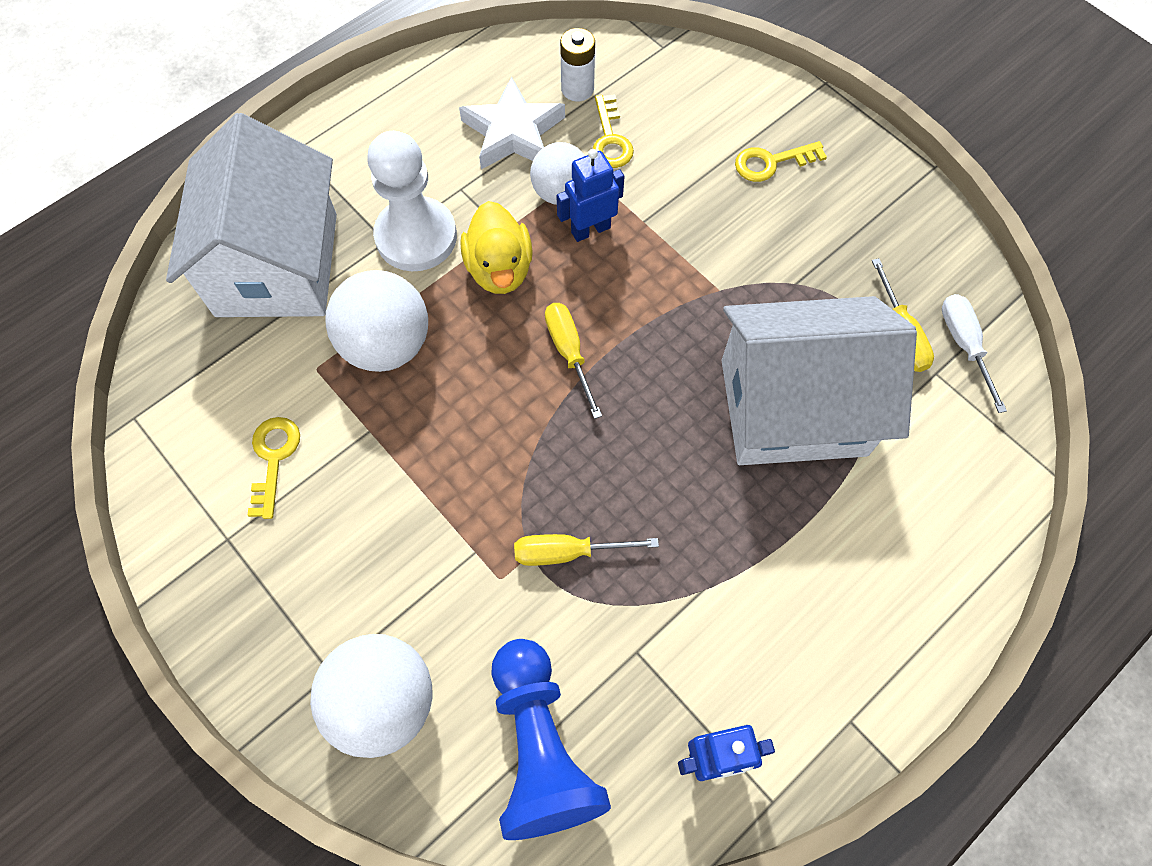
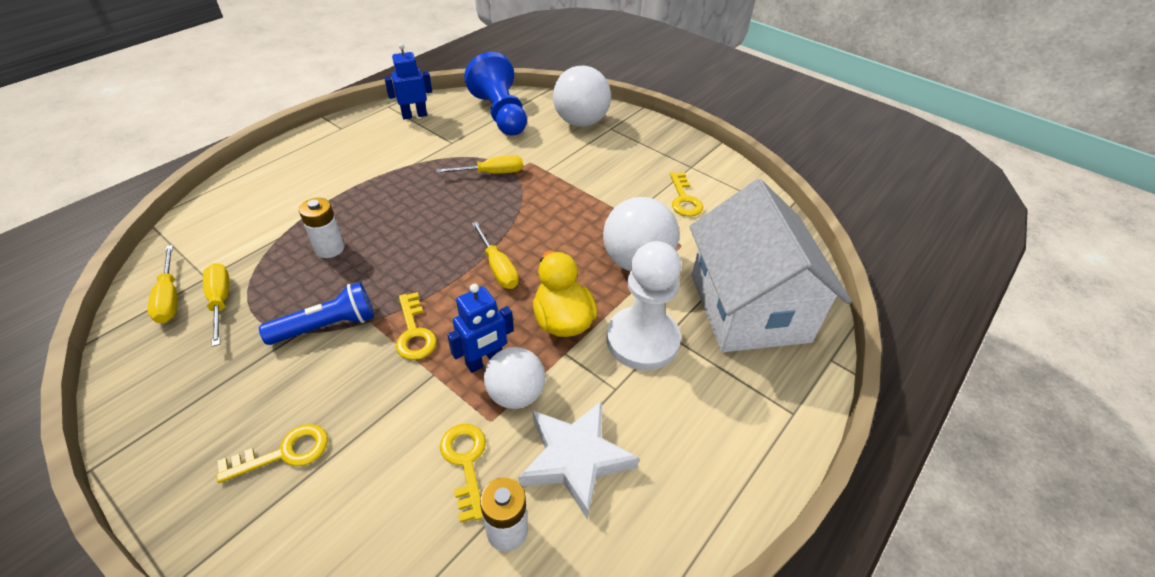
camera: 170 degrees right, 20 degrees down
(667, 270) = (414, 332): none -> yellow key
(766, 288) = (327, 326): none -> blue flashlight
(793, 407) = (330, 248): white house -> white battery
(964, 345) = (170, 298): white screwdriver -> yellow screwdriver

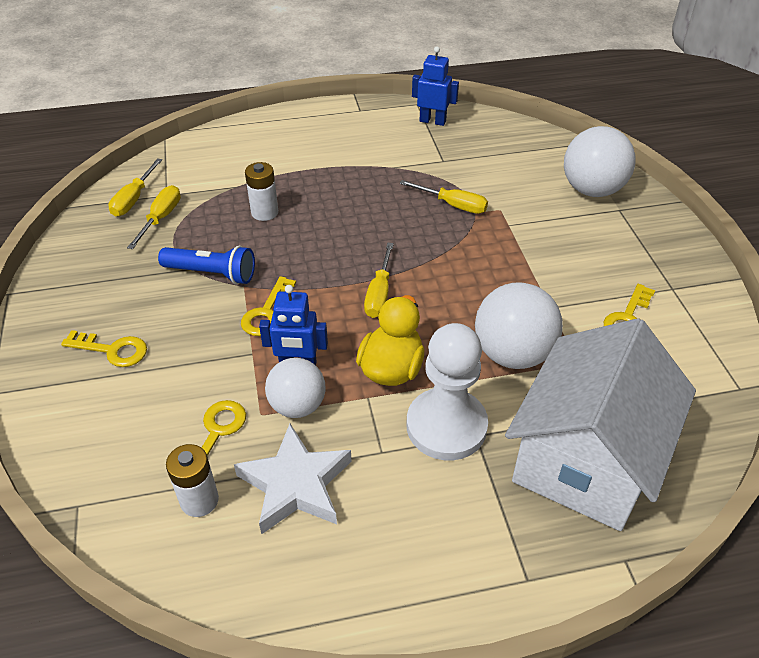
camera: 40 degrees right, 0 degrees up
(500, 114) = (515, 150): blue pawn -> none

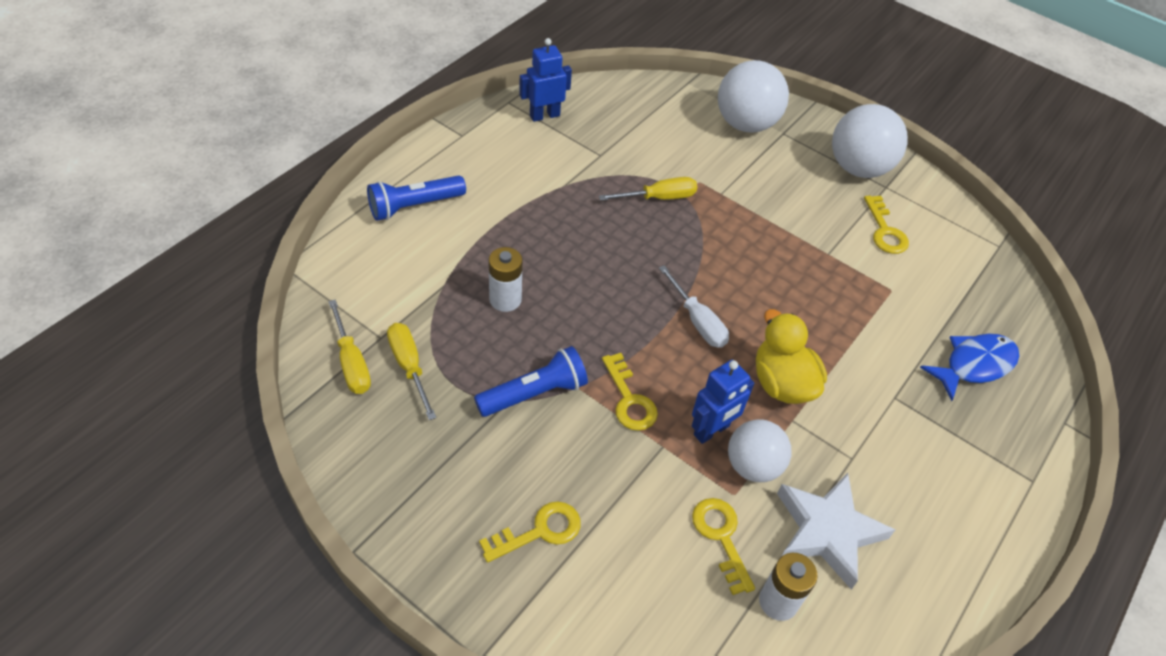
camera: 45 degrees left, 5 degrees up
(277, 136) = (414, 206): none -> blue flashlight
(379, 294) = (697, 321): yellow screwdriver -> white screwdriver
(446, 426) = (869, 404): white pawn -> none
(512, 354) = (846, 312): white ball -> white ball (858, 168)
(586, 459) = (974, 365): white house -> blue fish

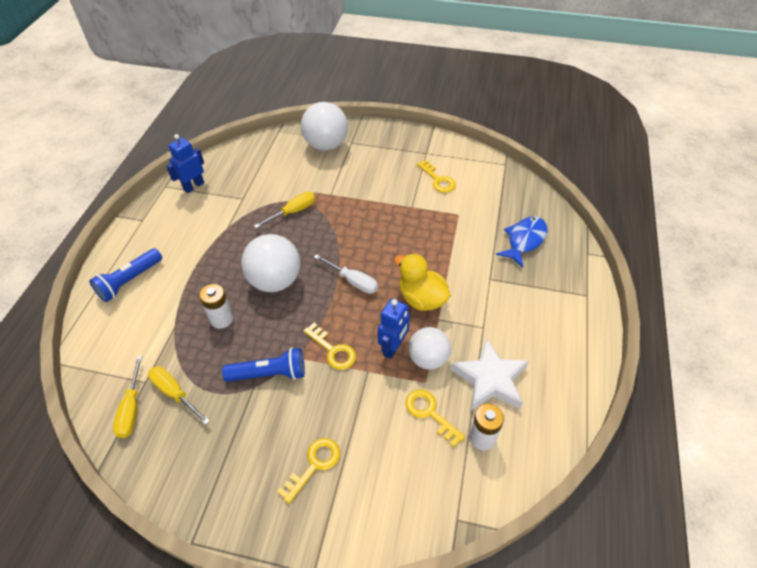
camera: 20 degrees left, 0 degrees up
(351, 363) = (131, 409): yellow screwdriver -> yellow screwdriver turned 45 degrees clockwise
(534, 393) = (269, 374): blue flashlight -> blue flashlight turned 45 degrees clockwise
(858, 168) = (405, 147): white ball -> white ball (275, 281)

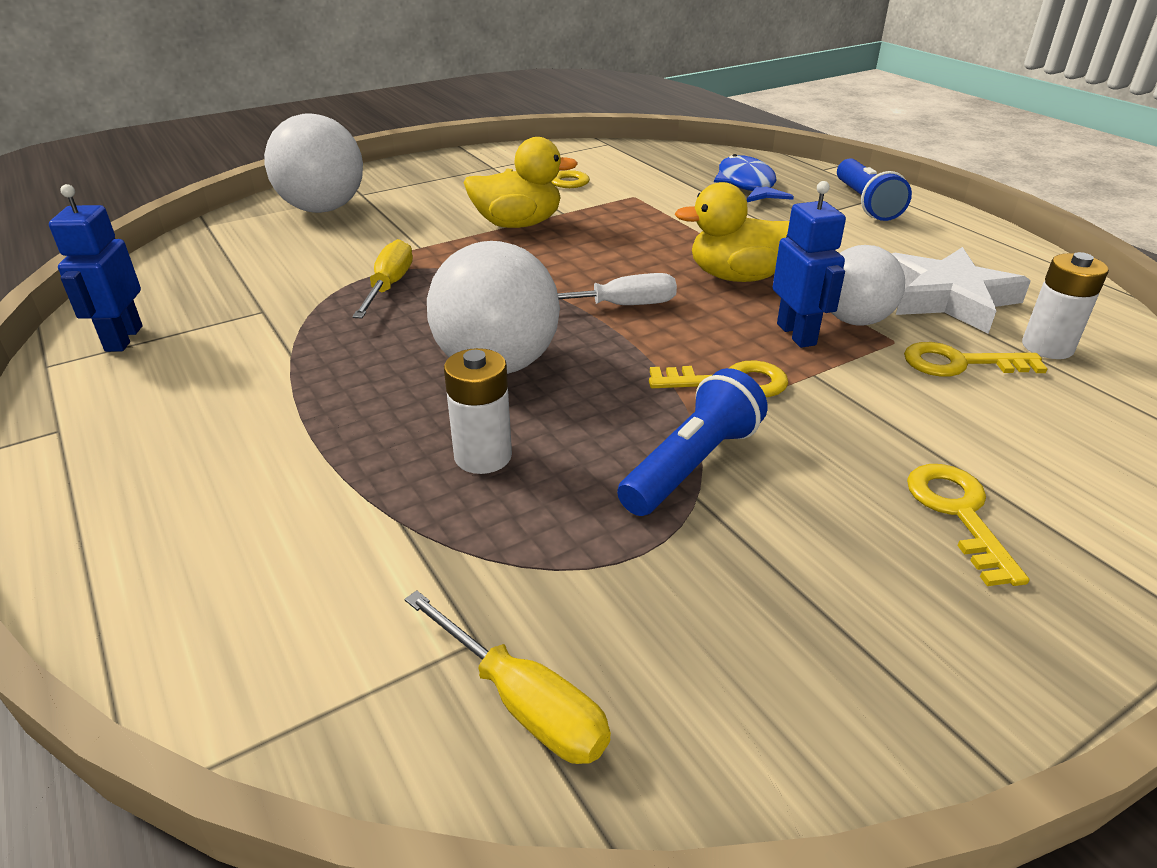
camera: 45 degrees left, 15 degrees down
(129, 281) = (170, 524): blue flashlight -> blue flashlight (865, 203)
(175, 393) = (574, 608): yellow screwdriver -> none
(383, 203) = (518, 224): none -> yellow duck

